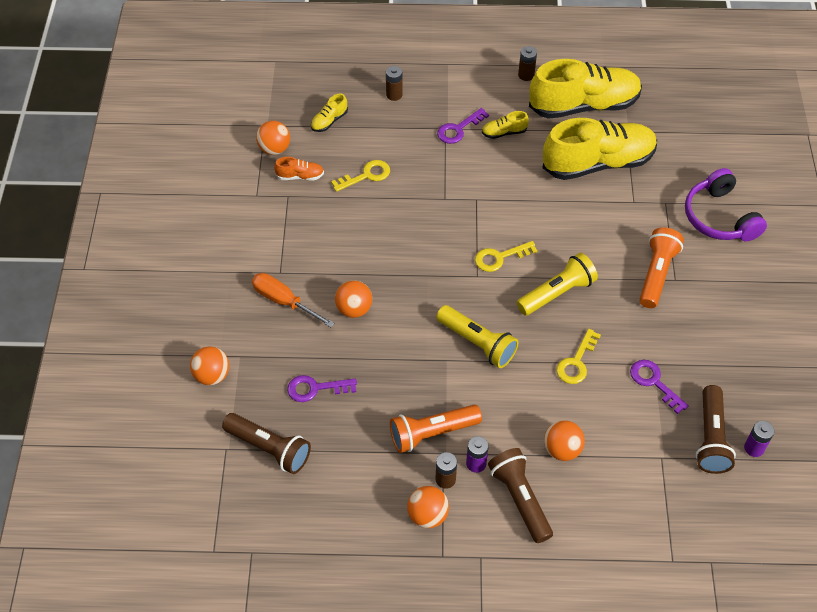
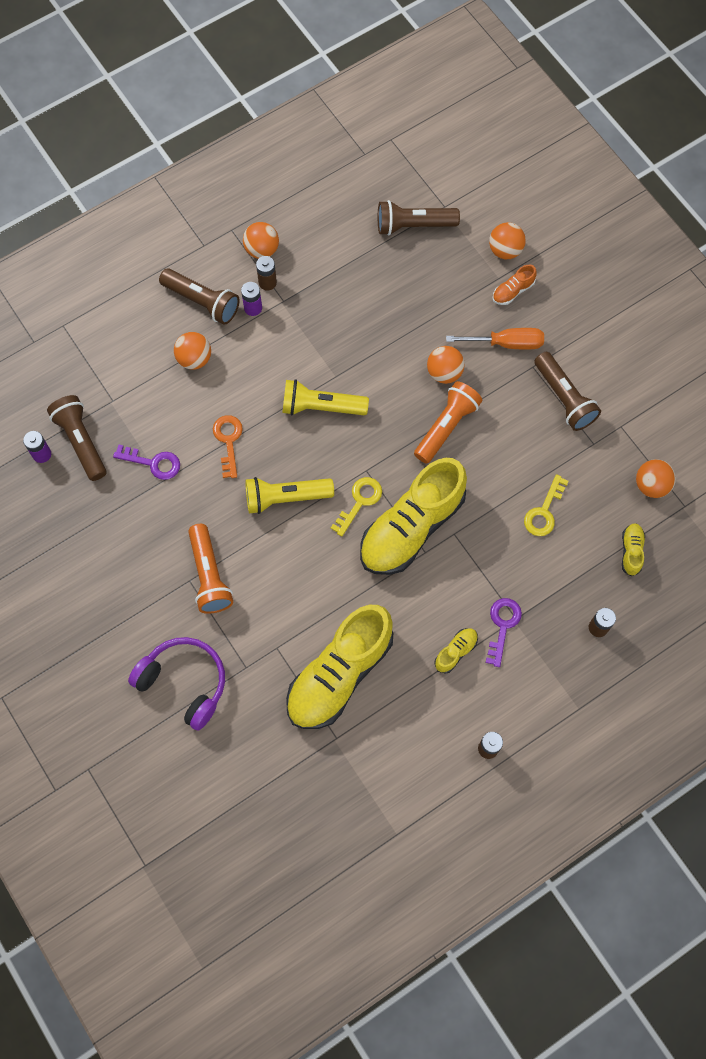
camera: 145 degrees right, 15 degrees up
(279, 237) = (564, 398): none -> brown flashlight
(300, 176) = (601, 471): orange shoe -> orange shoe (513, 291)
(315, 388) = (418, 289): purple key -> none
(432, 433) = (303, 310): orange flashlight -> orange flashlight (446, 427)
(557, 293) = (285, 497): yellow flashlight -> yellow flashlight turned 60 degrees clockwise
(576, 362) = (228, 441): yellow key -> orange key
(583, 105) = (401, 745): yellow shoe -> yellow shoe (411, 527)

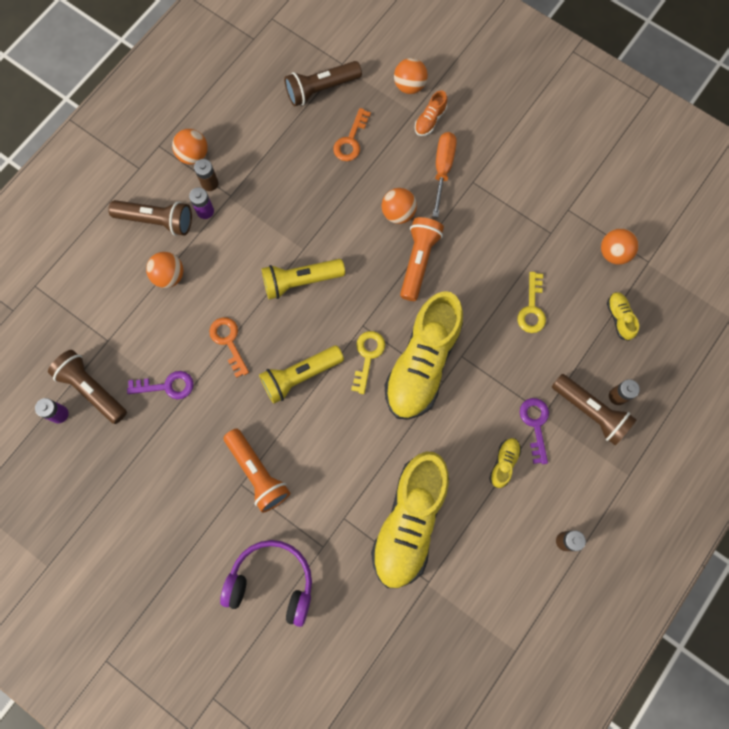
camera: 20 degrees left, 5 degrees up
(424, 285) = (351, 140): none -> orange key
(507, 343) = (443, 168): orange screwdriver -> orange screwdriver turned 60 degrees counterclockwise
(564, 398) = (510, 201): brown flashlight -> brown flashlight (590, 412)

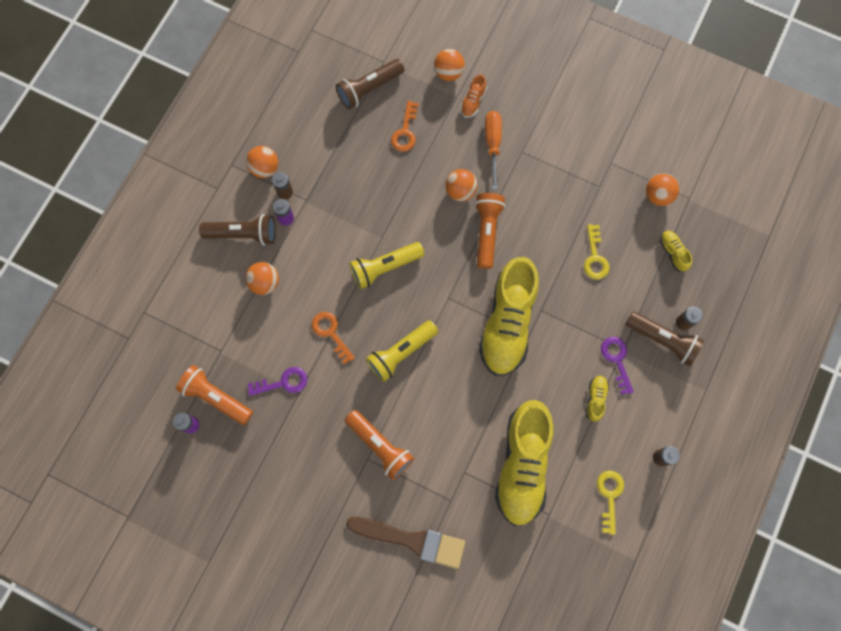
camera: 10 degrees left, 0 degrees up
(92, 389) = (216, 397): brown flashlight -> orange flashlight
(272, 582) = (412, 540): purple headphones -> brown brush
(367, 356) = (458, 325): yellow key -> yellow key (609, 496)

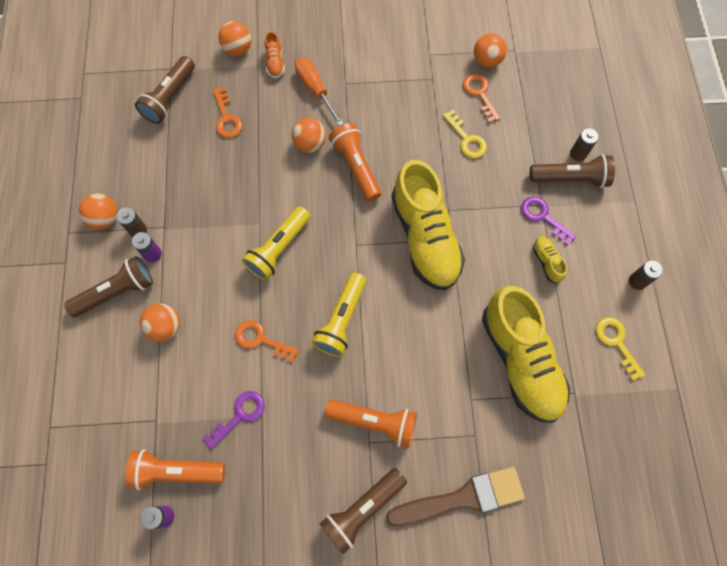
camera: 30 degrees left, 5 degrees down
(333, 504) = (362, 509): none -> brown flashlight
(632, 223) = (480, 94): none -> orange key
(673, 253) = (530, 101): yellow shoe -> none

